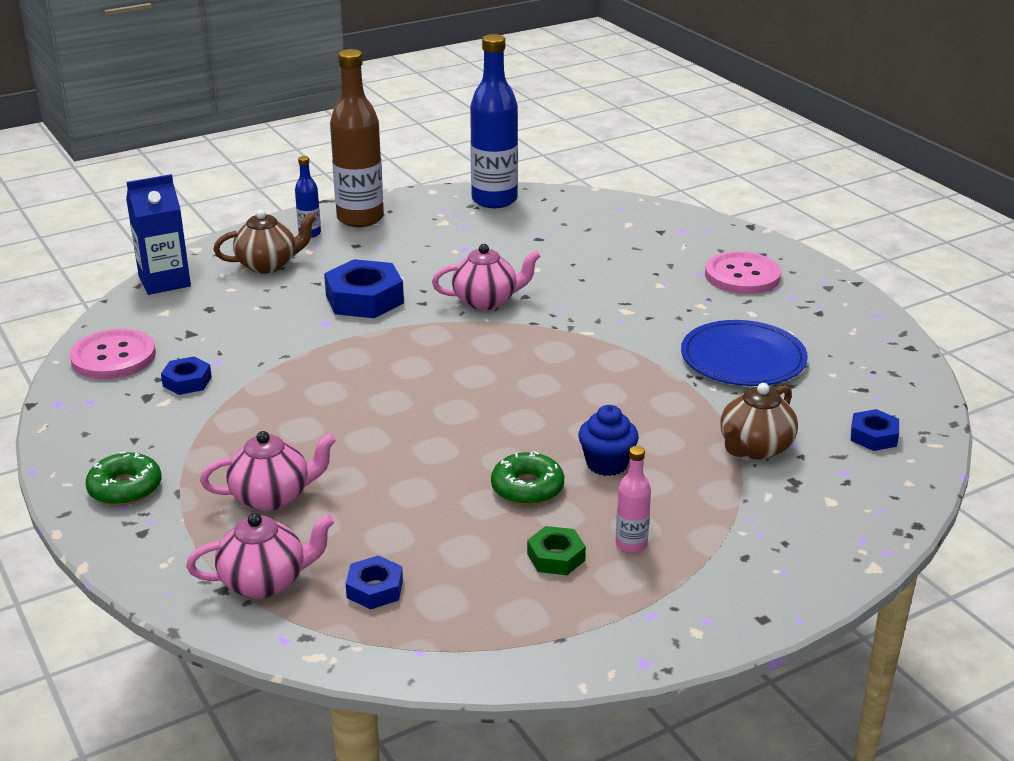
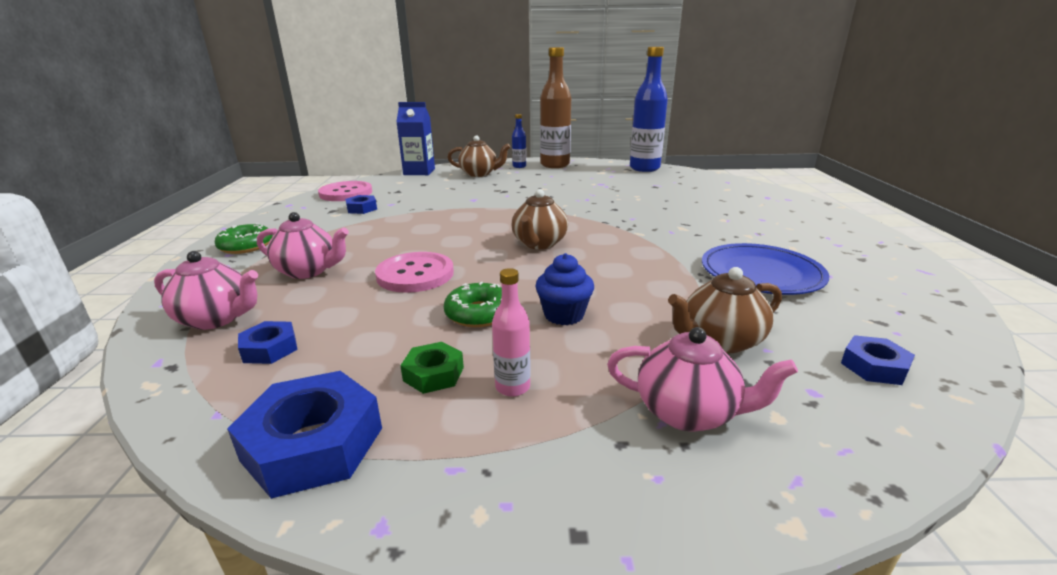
camera: 30 degrees right, 5 degrees down
(364, 299) = (511, 194): blue nut -> blue nut (313, 444)
(486, 301) = (585, 207): pink teapot -> pink teapot (688, 413)
(492, 379) = (539, 244): none -> brown teapot
(742, 276) = (800, 226): pink button -> pink button (415, 274)

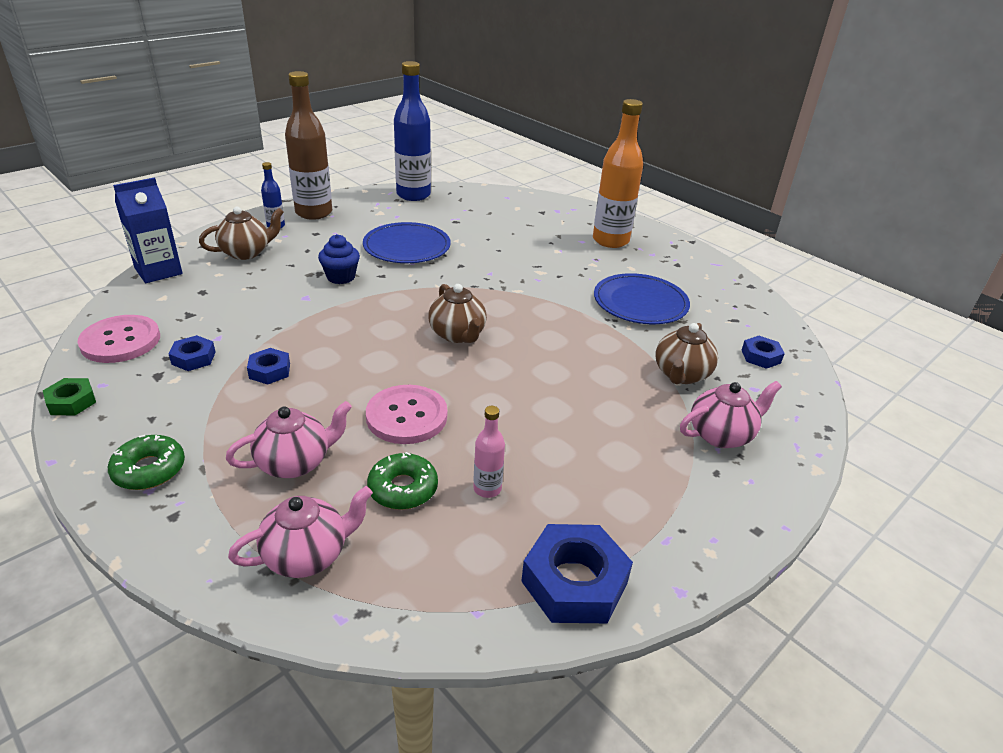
camera: 45 degrees left, 10 degrees up
(270, 349) = (415, 548): blue nut -> blue nut (269, 371)
(433, 374) = (565, 492): green nut -> green nut (71, 402)
(478, 313) = (518, 428): green donut -> green donut (403, 488)
(512, 387) = (622, 472): pink bottle -> pink bottle (487, 489)
(564, 315) = (574, 400): blue cupcake -> blue cupcake (341, 277)
(589, 191) = (407, 247): none -> blue plate
(797, 225) = (610, 240): none -> orange bottle

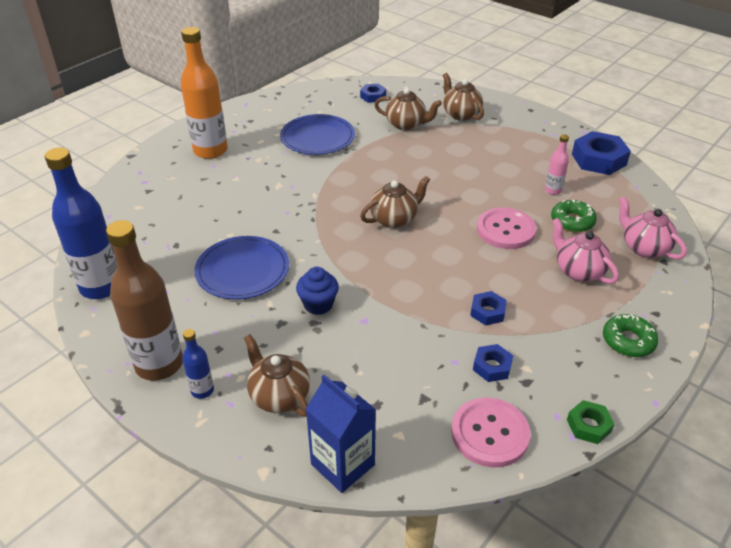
camera: 95 degrees left, 5 degrees up
(721, 435) = (461, 114): pink teapot -> brown teapot

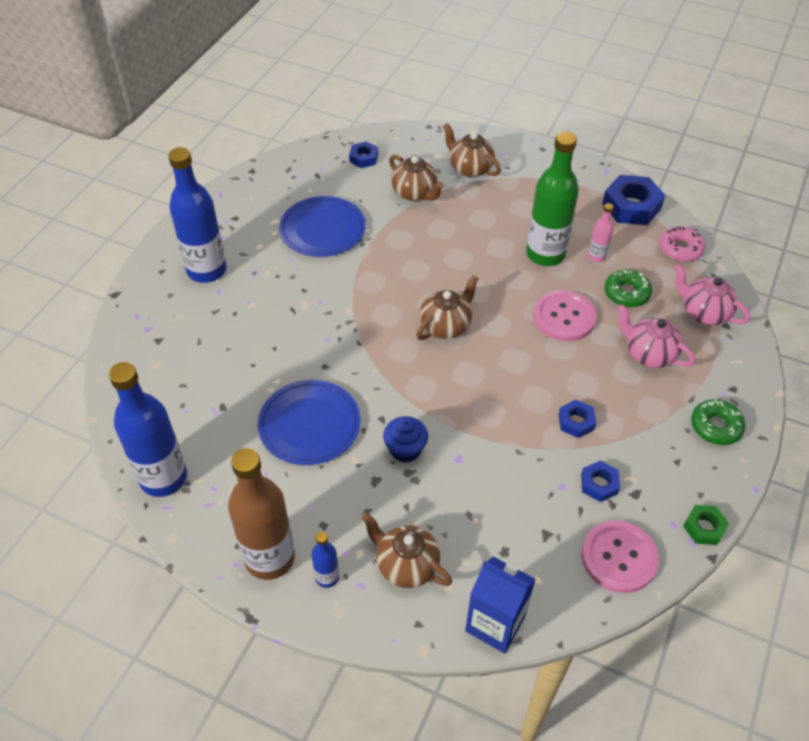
camera: 15 degrees left, 10 degrees up
(210, 151) = (207, 270): orange bottle -> blue bottle
(406, 124) = (415, 193): brown teapot -> brown teapot turned 45 degrees clockwise
(505, 182) = (545, 254): none -> green bottle
(635, 197) = (680, 249): none -> pink donut

